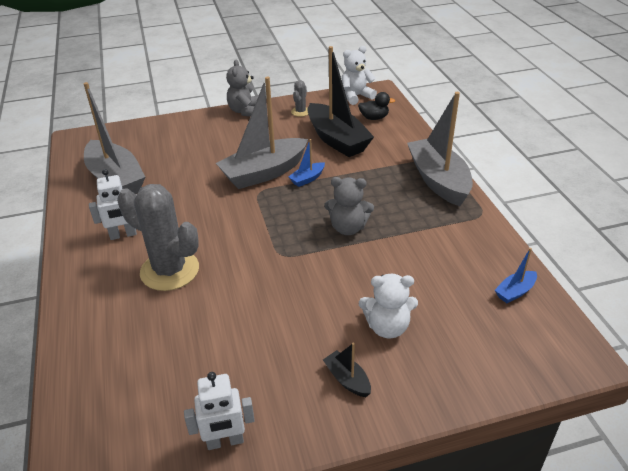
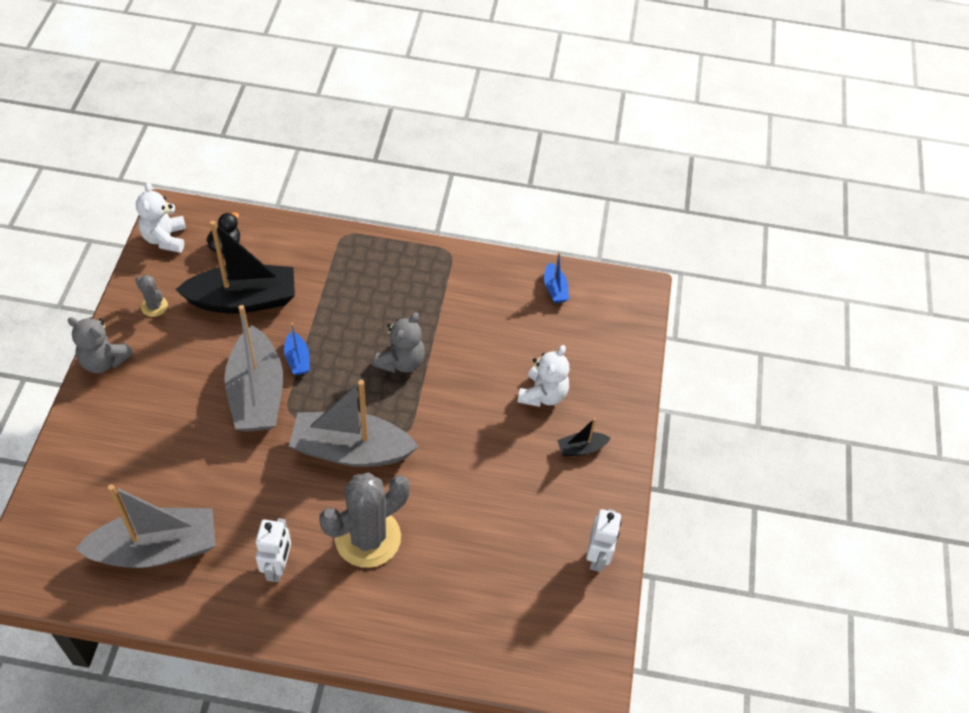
camera: 70 degrees left, 15 degrees up
(438, 180) = (379, 254): grey boat -> grey boat (351, 450)

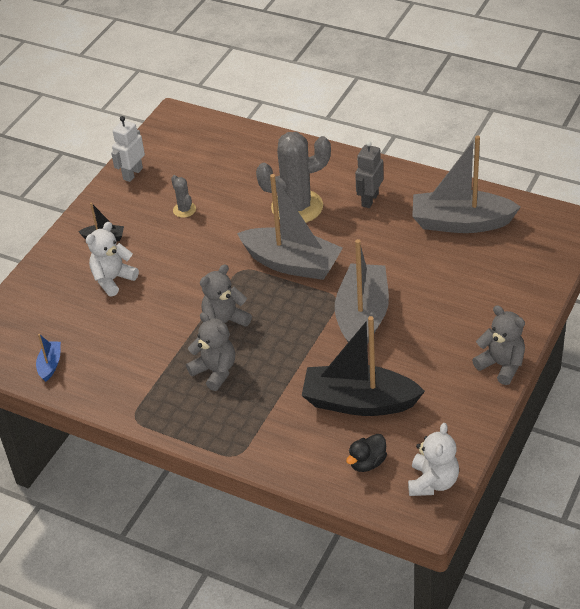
camera: 155 degrees left, 10 degrees down
(154, 306) = (450, 409): grey cactus -> grey cactus (184, 210)
(278, 567) = (369, 200): white robot -> grey robot
(297, 359) = (319, 339): blue boat -> none
(392, 308) = (215, 371): none -> grey teddy bear

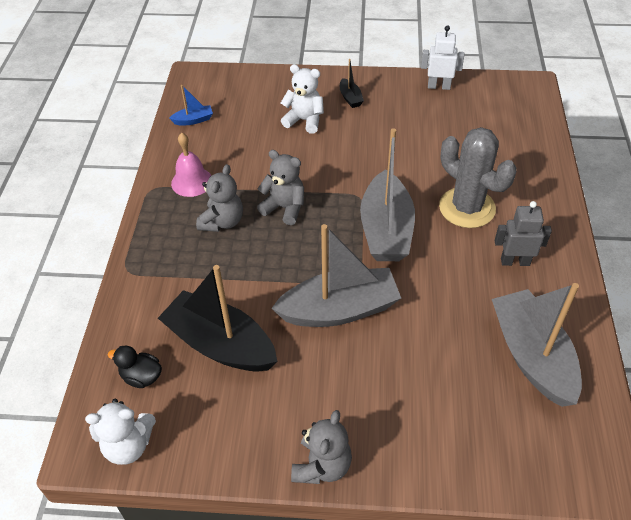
camera: 65 degrees right, 5 degrees up
(144, 384) = (192, 182): none -> pink bell
(184, 210) = (414, 133): grey cactus -> none
(359, 402) = (220, 344): black boat -> black boat turned 45 degrees counterclockwise

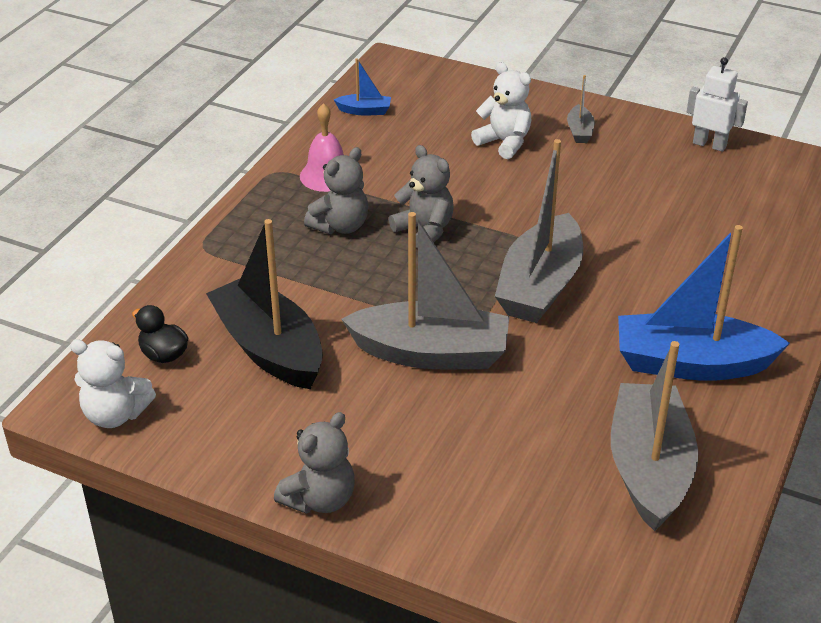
camera: 20 degrees right, 10 degrees down
(350, 98) = (579, 131): black boat -> grey boat
(467, 208) = (662, 289): grey cactus -> none
(515, 261) = (691, 363): grey robot -> blue boat

